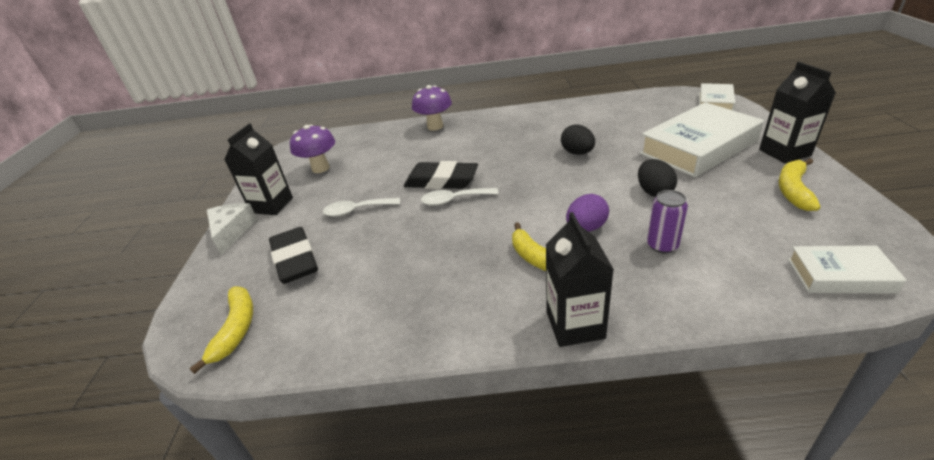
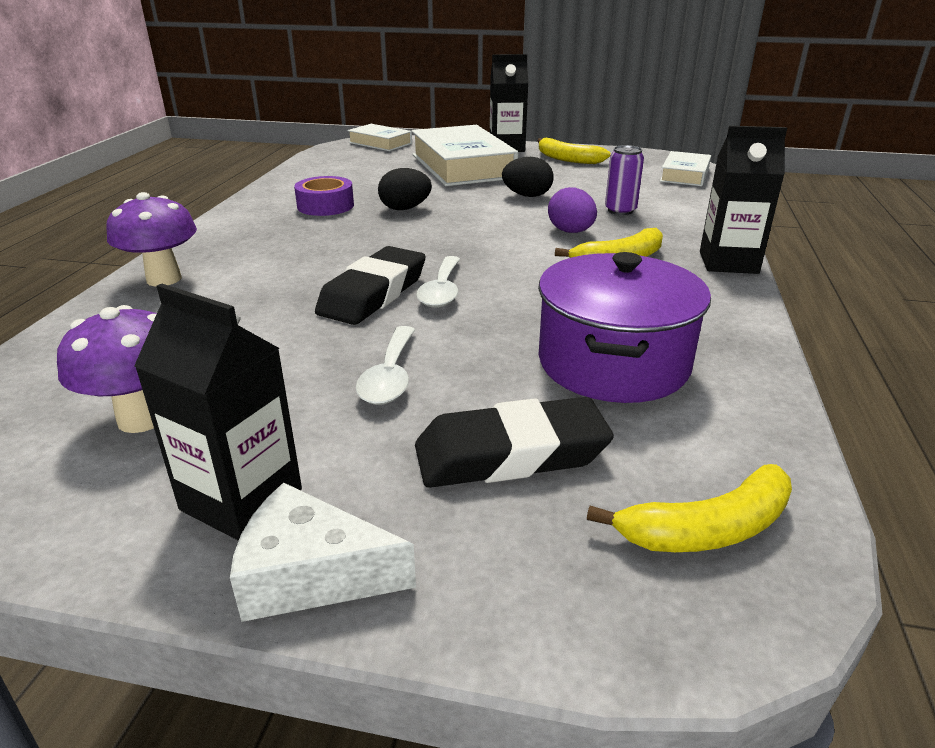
camera: 80 degrees left, 5 degrees down
(236, 329) = (707, 529): yellow banana -> yellow banana turned 150 degrees clockwise
(382, 279) = (613, 363): none -> purple pot
(559, 128) = (325, 206): none -> purple tape

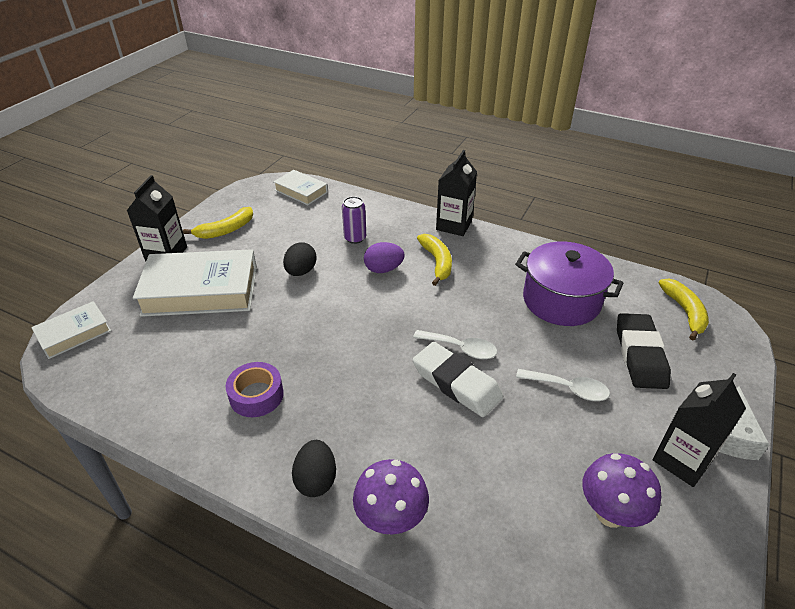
camera: 75 degrees left, 10 degrees up
(373, 294) = (456, 383): black eraser -> white eraser
(405, 208) = (293, 343): black egg -> black egg (316, 480)

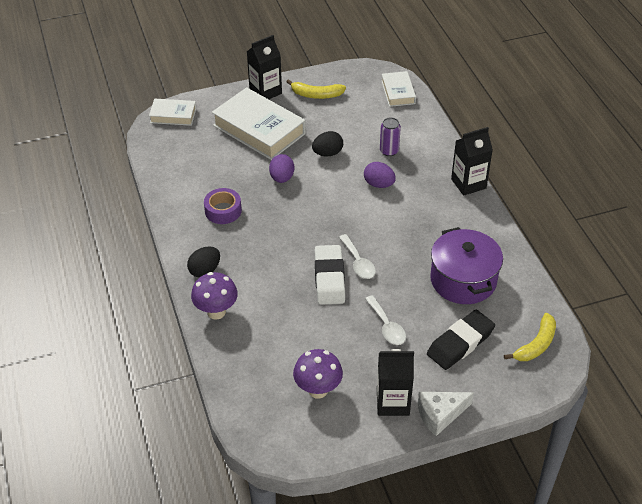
camera: 45 degrees right, 5 degrees up
(283, 320) = (282, 178): none -> purple egg
(437, 262) = (419, 202): yellow banana -> none

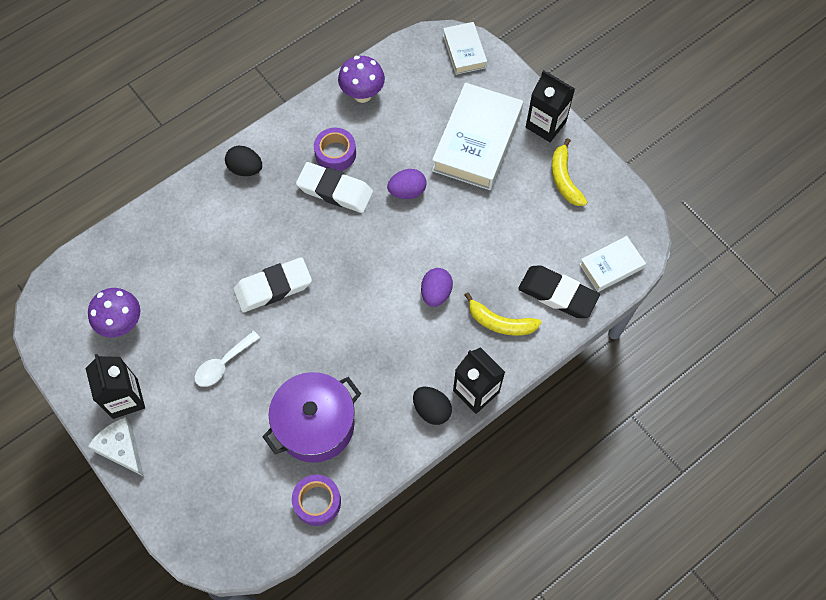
camera: 70 degrees right, 20 degrees up
(216, 312) = (194, 199): purple mushroom -> purple mushroom (362, 94)
(258, 219) = (335, 190): none -> white eraser
(327, 153) = (466, 224): black egg -> black egg (431, 410)
(358, 262) = (305, 309): white spoon -> none
(389, 151) = (497, 287): purple can -> none
(460, 343) = (222, 444): black eraser -> black eraser (557, 294)
(528, 294) = (317, 502): none -> purple tape
(536, 345) = (243, 526): yellow banana -> yellow banana (500, 322)

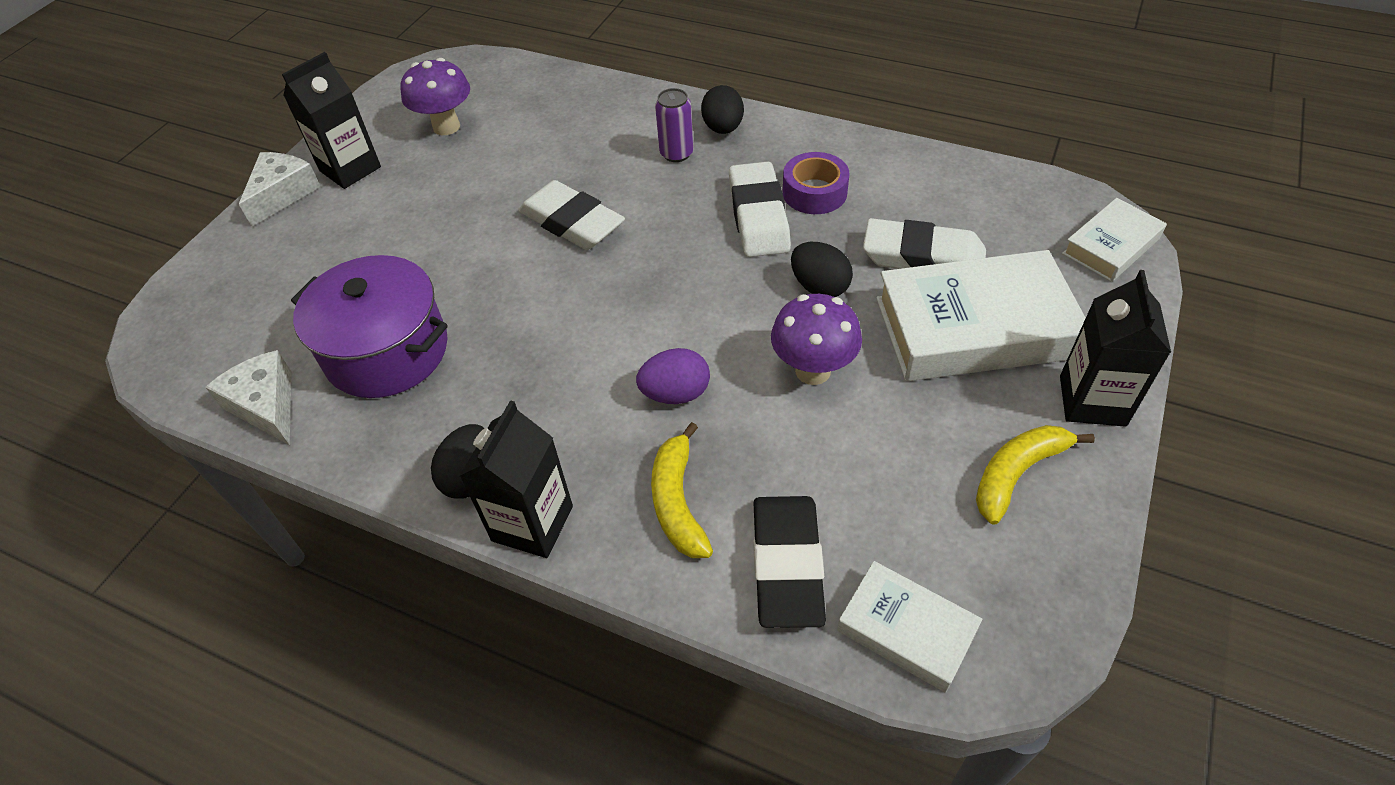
camera: 65 degrees right, 15 degrees down
(223, 364) = (436, 226): white spoon -> none
(250, 204) = (676, 153): none -> purple can
(317, 502) = (266, 405): purple tape -> white cheese
(362, 94) = (928, 178): purple mushroom -> purple mushroom (813, 371)
(407, 191) = (819, 287): purple egg -> black egg
(417, 133) = (923, 257): none -> white eraser

